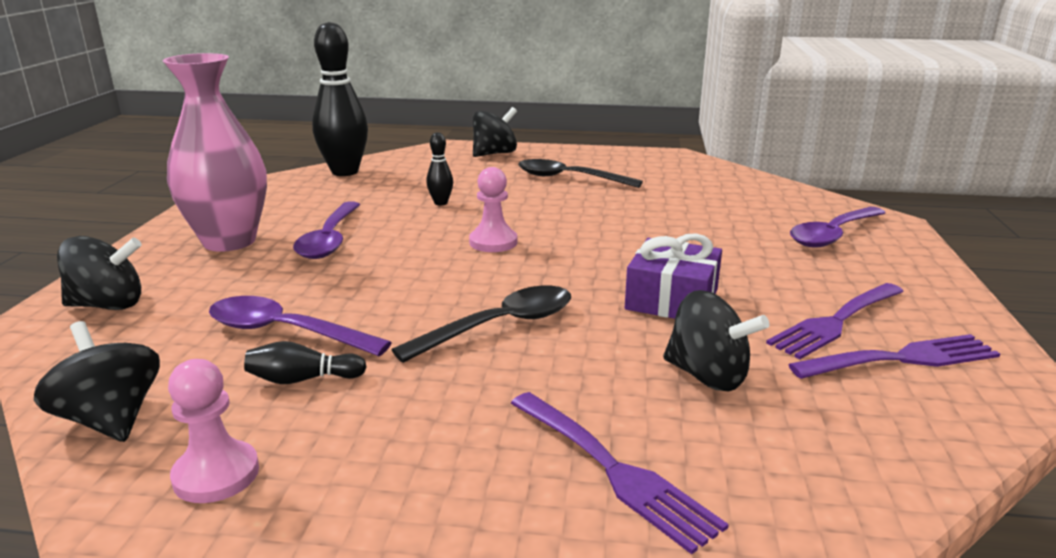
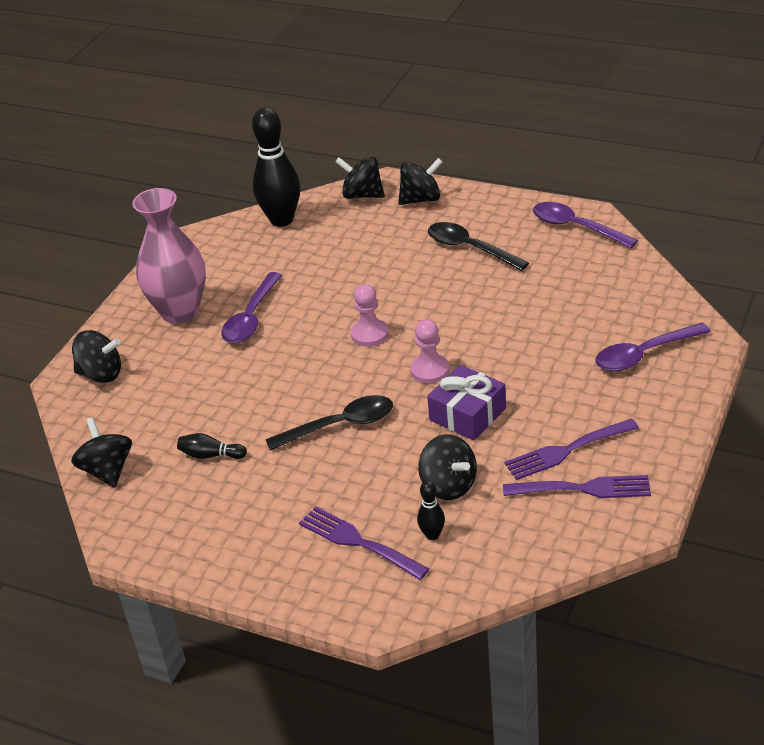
camera: 20 degrees right, 15 degrees up
(216, 474) = (159, 514): pink pawn -> pink pawn (430, 370)
(285, 332) = (206, 414): purple spoon -> purple spoon (576, 227)
(429, 154) = (362, 195): none -> black spinning top
(441, 203) = (347, 276): black bowling pin -> black bowling pin (432, 535)
(614, 470) = (358, 542): purple fork -> purple fork turned 150 degrees clockwise

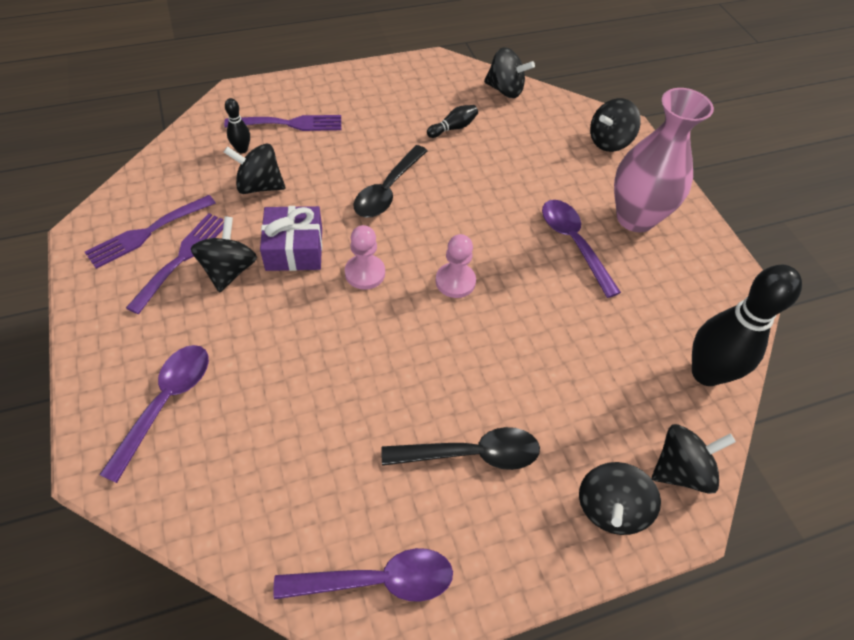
camera: 130 degrees right, 15 degrees up
(535, 422) = (229, 270): none -> black spinning top

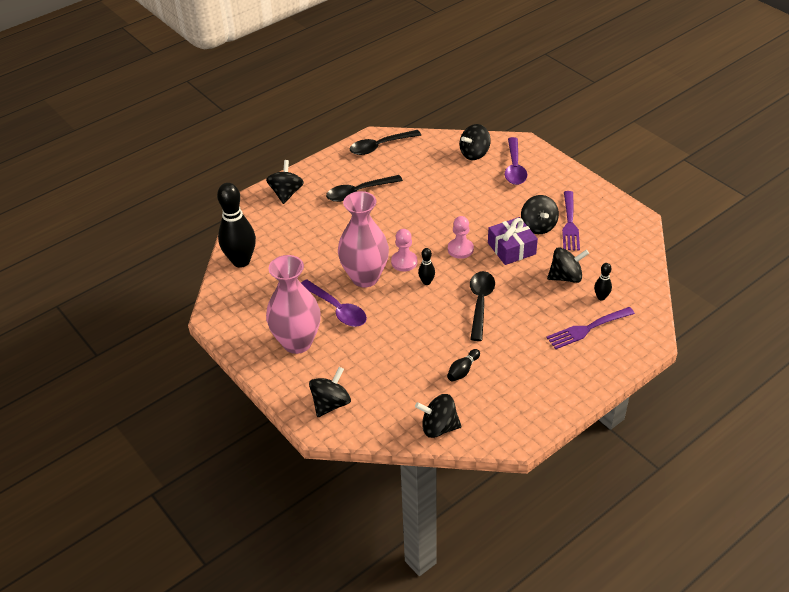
camera: 165 degrees right, 10 degrees down
(147, 233) = (603, 229): purple fork -> none
(377, 580) = (380, 146): purple spoon -> black spoon
(439, 240) = (426, 282): none -> black bowling pin
(520, 277) = (365, 277): none -> pink vase
(680, 470) = (253, 216): black spinning top -> black spinning top (474, 154)

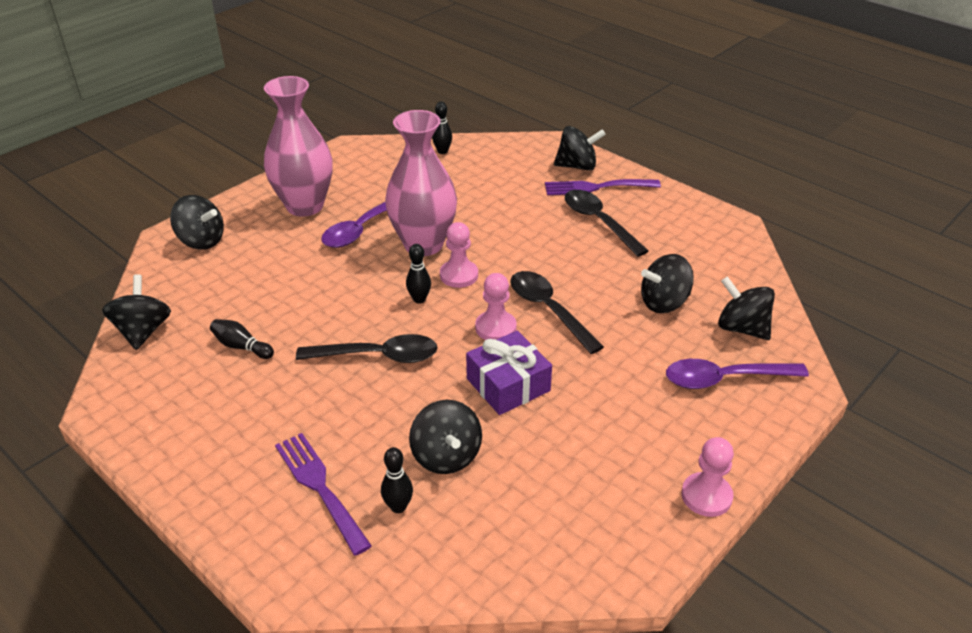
camera: 80 degrees right, 5 degrees down
(241, 261) = (442, 151): black bowling pin -> black bowling pin, size x0.45
(380, 146) = (713, 230): black spoon -> black spoon (549, 310)
(538, 226) = (572, 416): black spinning top -> black spinning top (664, 303)
(570, 224) = (590, 459): purple fork -> purple fork (596, 187)
(595, 189) = (706, 496): none -> pink pawn

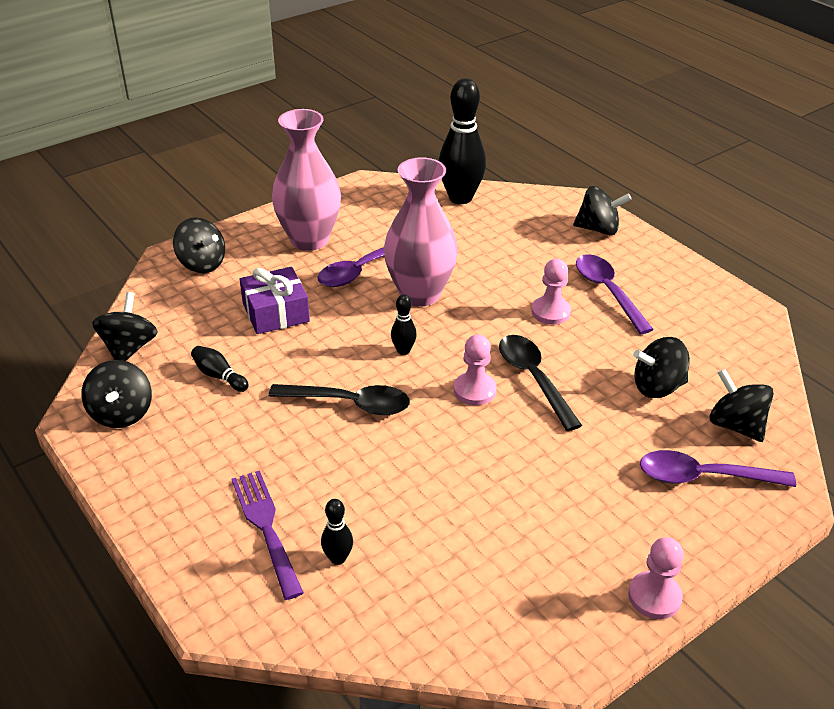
camera: 10 degrees right, 0 degrees up
(442, 151) = (460, 198): black bowling pin -> black bowling pin, size x2.23
(446, 456) = (396, 515): black spinning top -> black spinning top (122, 413)
(459, 275) = (449, 331): pink pawn -> pink pawn (550, 312)
(508, 385) = (474, 451): purple gift -> purple gift (276, 312)
(596, 187) = (613, 254): purple fork -> none
(599, 222) = (608, 292): black spoon -> purple spoon

